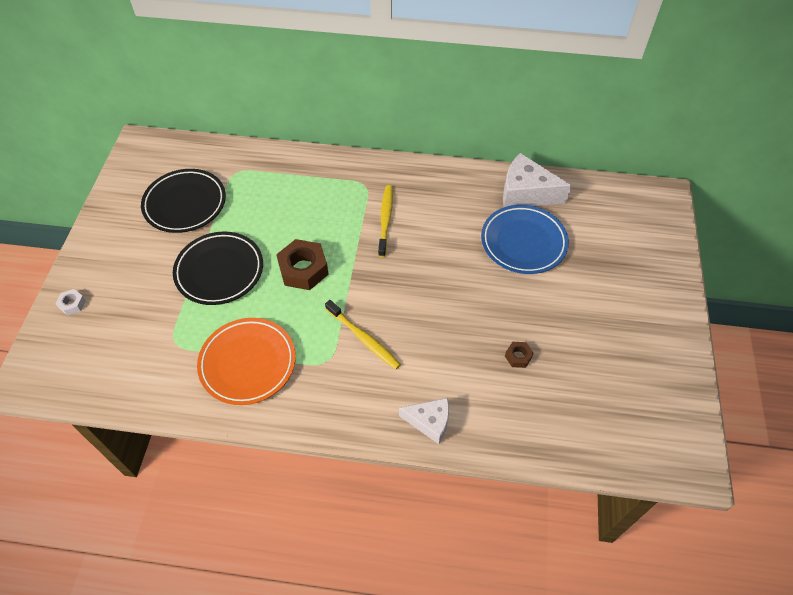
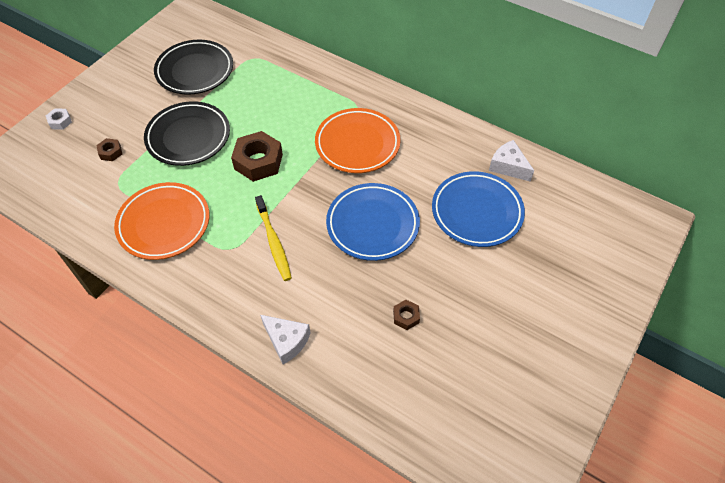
camera: 25 degrees right, 0 degrees up
(148, 315) = (110, 152): none -> brown nut
(385, 220) = (357, 144): yellow toothbrush -> orange plate
(442, 287) = (372, 224): none -> blue plate
(526, 193) = (508, 166): white cheese -> white cheese, size x0.63

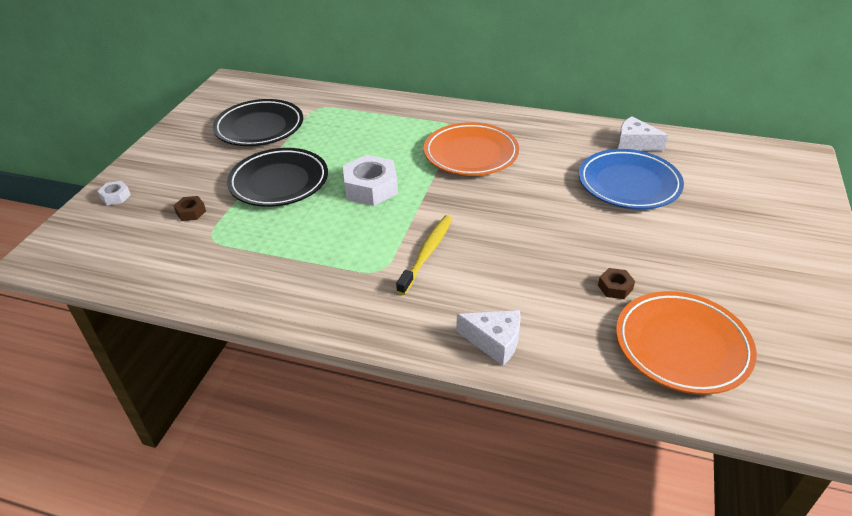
camera: 15 degrees left, 15 degrees down
(164, 224) = (287, 263): orange plate -> orange plate (682, 346)
(258, 161) = (371, 188): brown nut -> white nut
(274, 242) = (427, 253): yellow toothbrush -> yellow toothbrush turned 120 degrees counterclockwise
(372, 224) = (528, 216): blue plate -> none

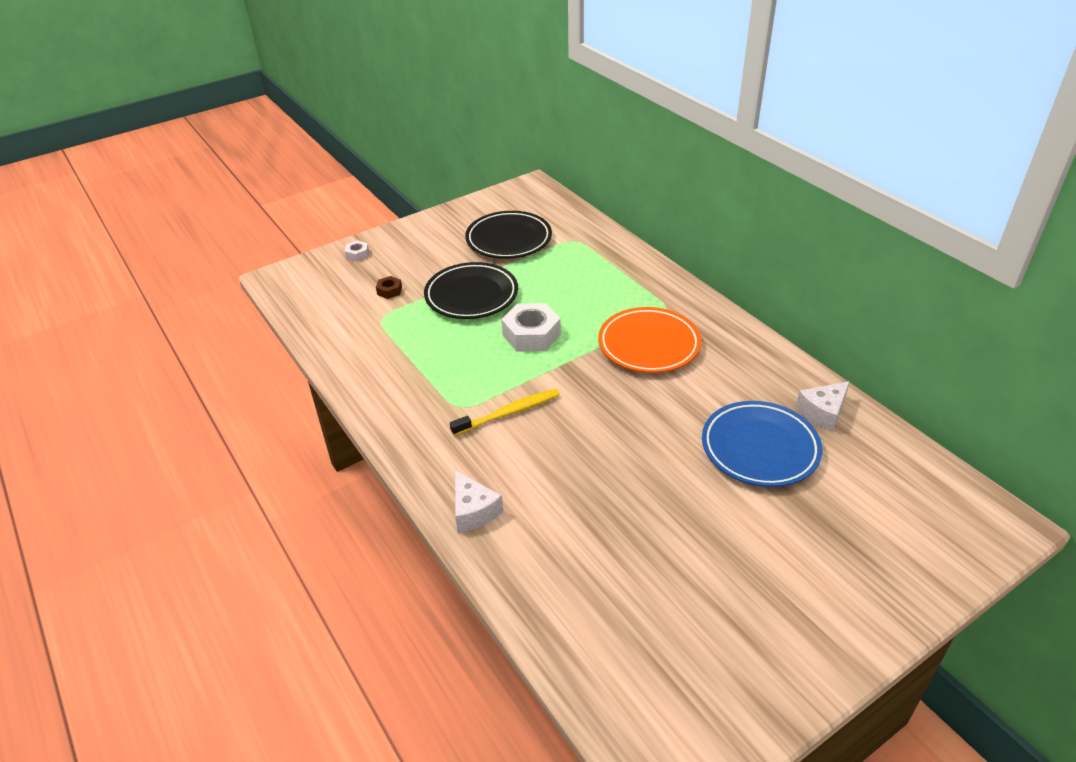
camera: 40 degrees right, 0 degrees up
(615, 287) = (620, 529): brown nut -> none
(634, 143) = (823, 412): white cheese -> white cheese turned 105 degrees counterclockwise
(682, 346) = (610, 610): orange plate -> none

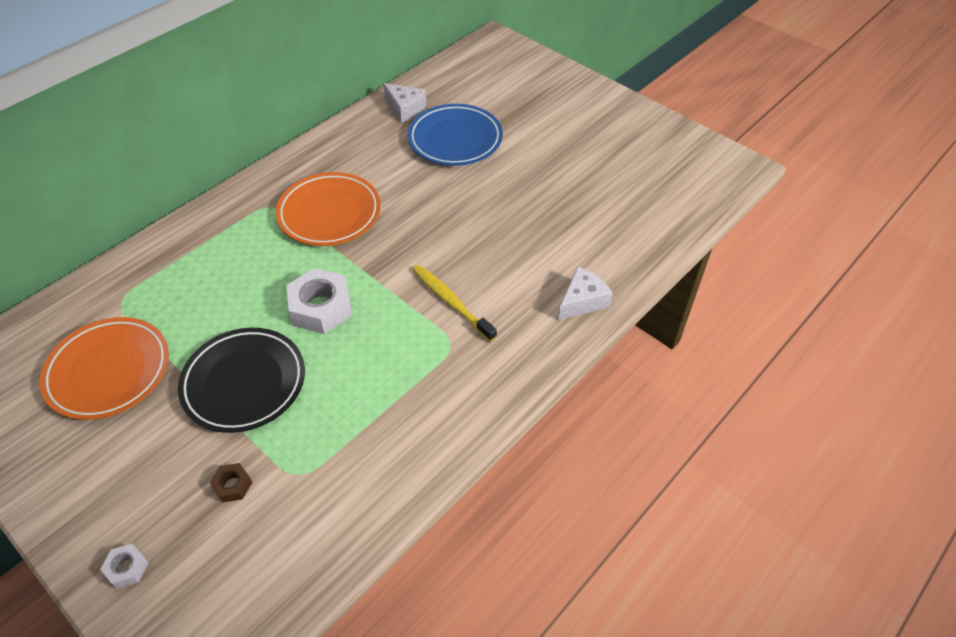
camera: 105 degrees left, 10 degrees up
(509, 240) = (109, 371): black plate -> orange plate

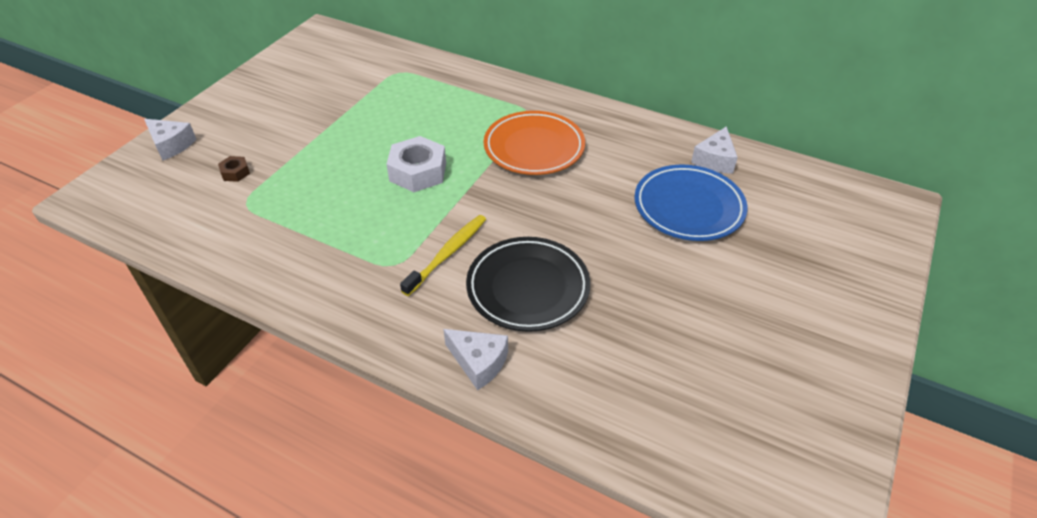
camera: 75 degrees right, 5 degrees down
(109, 371) = (332, 87): orange plate -> none
(127, 568) = (171, 145): white nut -> white cheese
(244, 383) = (330, 152): black plate -> black plate (528, 288)

